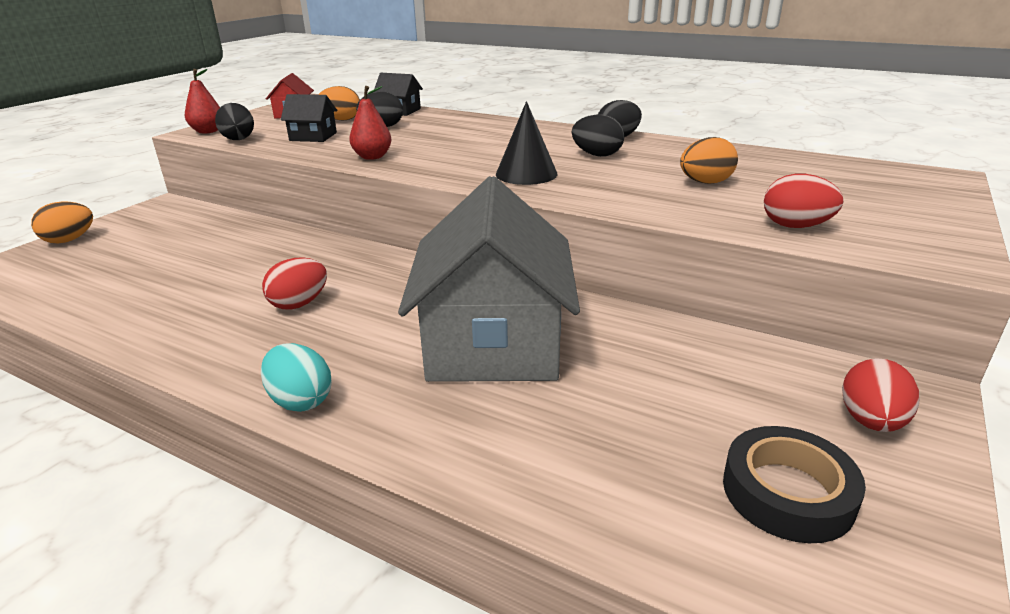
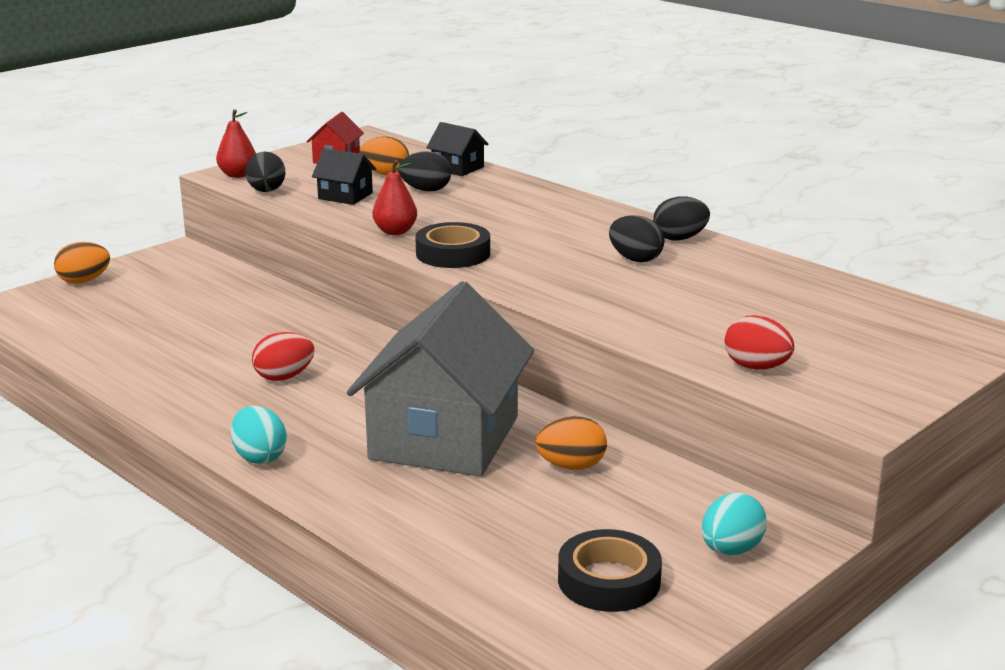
camera: 15 degrees right, 5 degrees down
(436, 167) = (453, 253): none -> black tape
(526, 174) = (540, 273): black cone -> none
(705, 183) = (719, 308): orange egg -> orange egg (571, 466)
(871, 421) = (731, 550): red egg -> turquoise egg

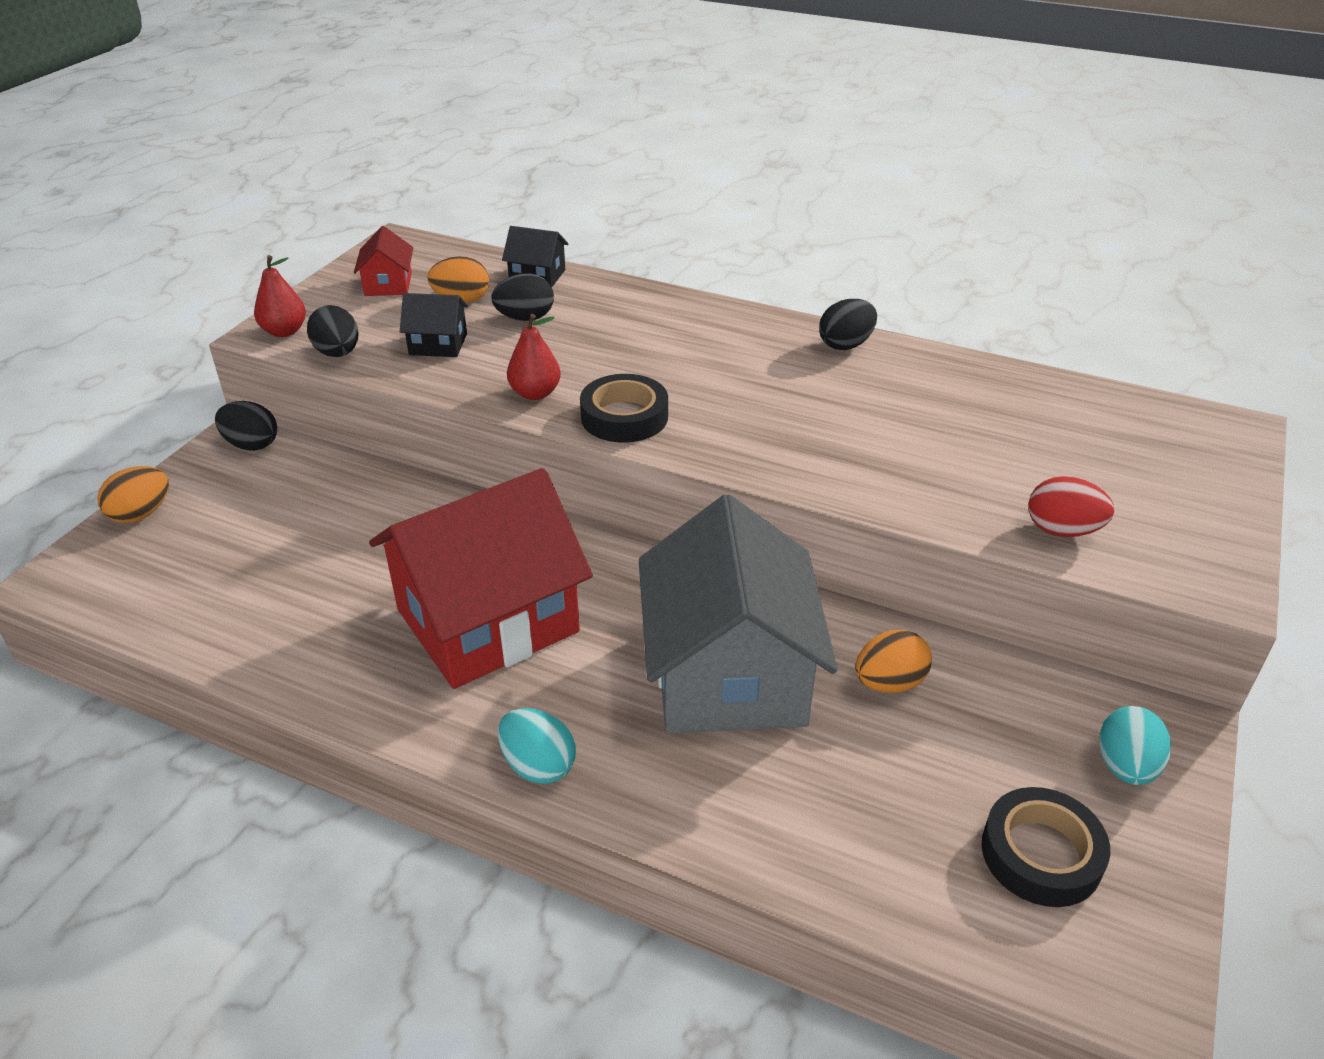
camera: 20 degrees left, 15 degrees up
(284, 377) = (487, 621): red egg -> red house
(635, 259) = (823, 386): black egg -> black egg (251, 445)

